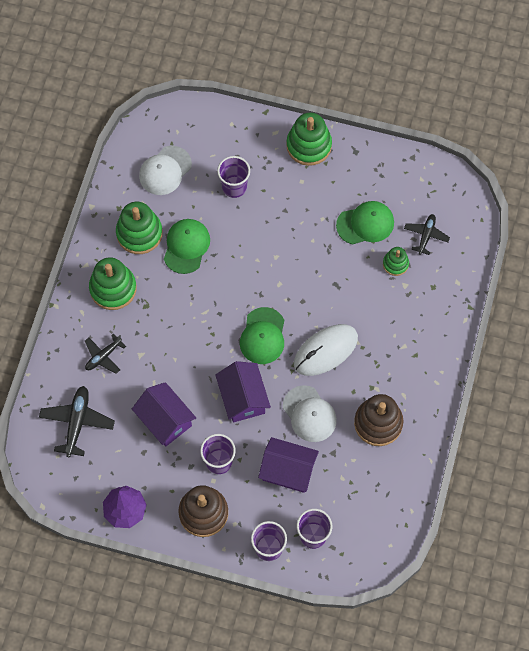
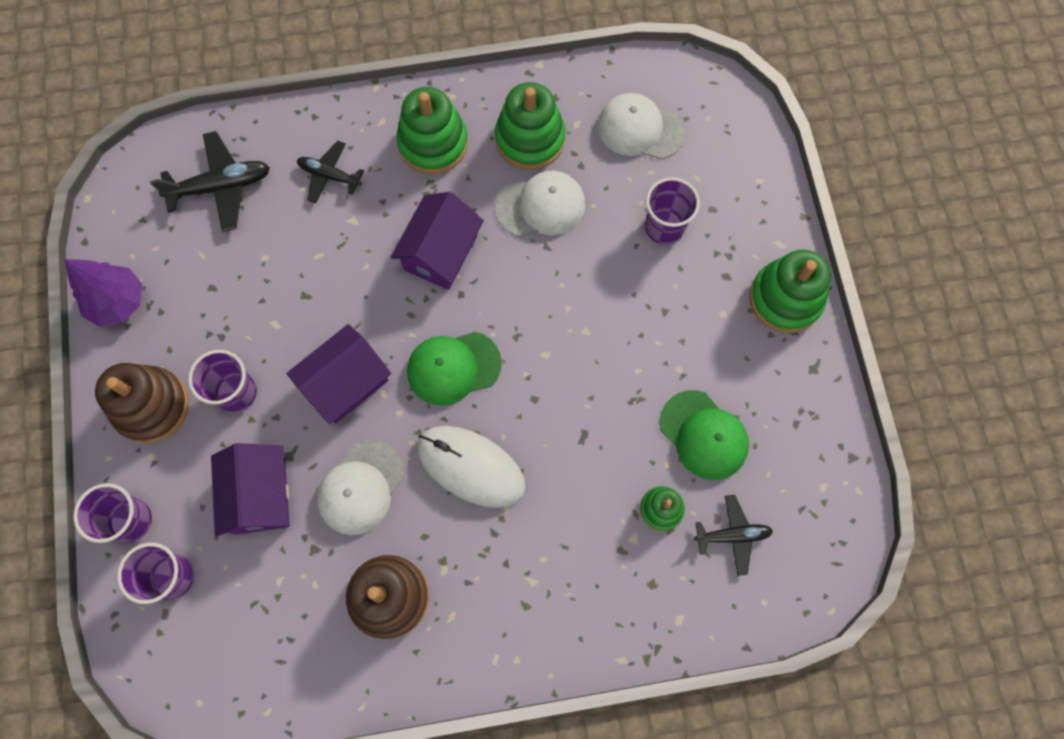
camera: 65 degrees right, 5 degrees up
(165, 420) = (269, 294): purple house -> purple house (440, 253)
(186, 246) = (541, 206): green cap -> white cap

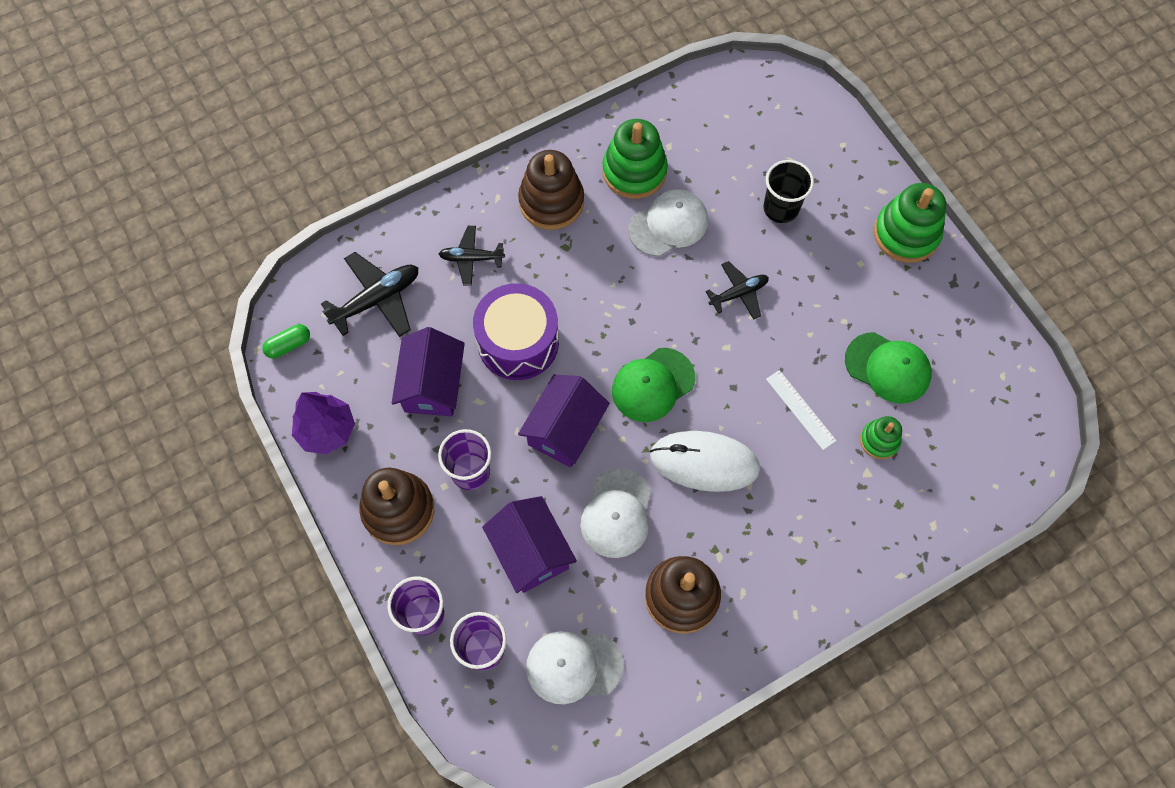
camera: 20 degrees left, 5 degrees down
(118, 204) = (289, 345): none -> green capsule
(338, 277) = (518, 342): none -> purple drum
(433, 143) = (551, 201): green stacking toy -> brown stacking toy
(440, 253) = (599, 292): purple house -> purple house (432, 385)
(593, 447) = (800, 409): none -> white ruler
(640, 129) = (725, 133): white cap -> white cap (573, 666)
(664, 227) = (781, 208): purple cup -> black cup
(732, 535) = (946, 441): black plane -> black plane (738, 293)

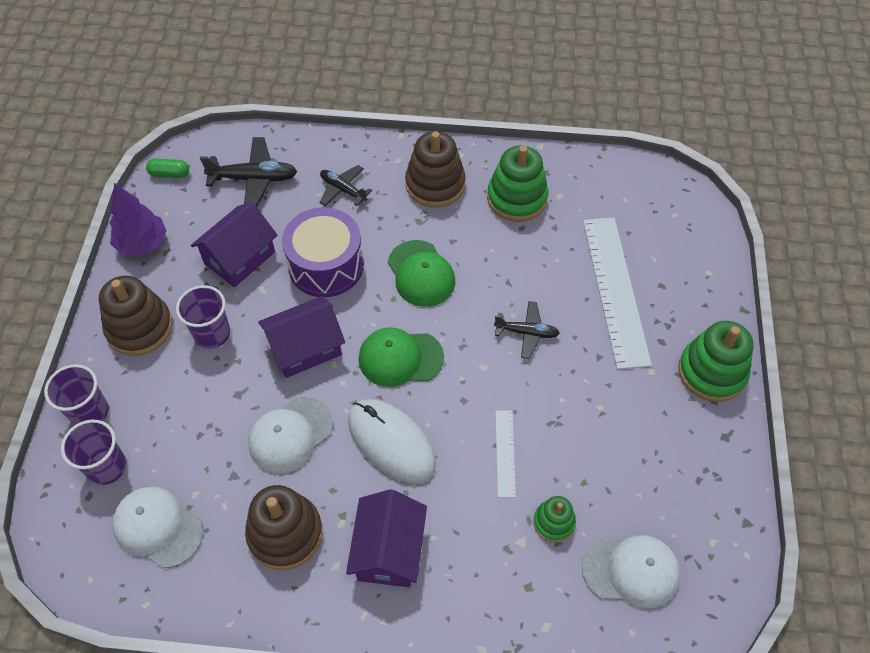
camera: 35 degrees right, 10 degrees down
(531, 552) = (203, 420): purple house -> purple house (388, 550)
(668, 224) = (512, 250): white cap -> white cap (631, 571)
(781, 208) = (615, 290): black cup -> white ruler
(888, 368) = (609, 468): green cap -> green cap (421, 273)

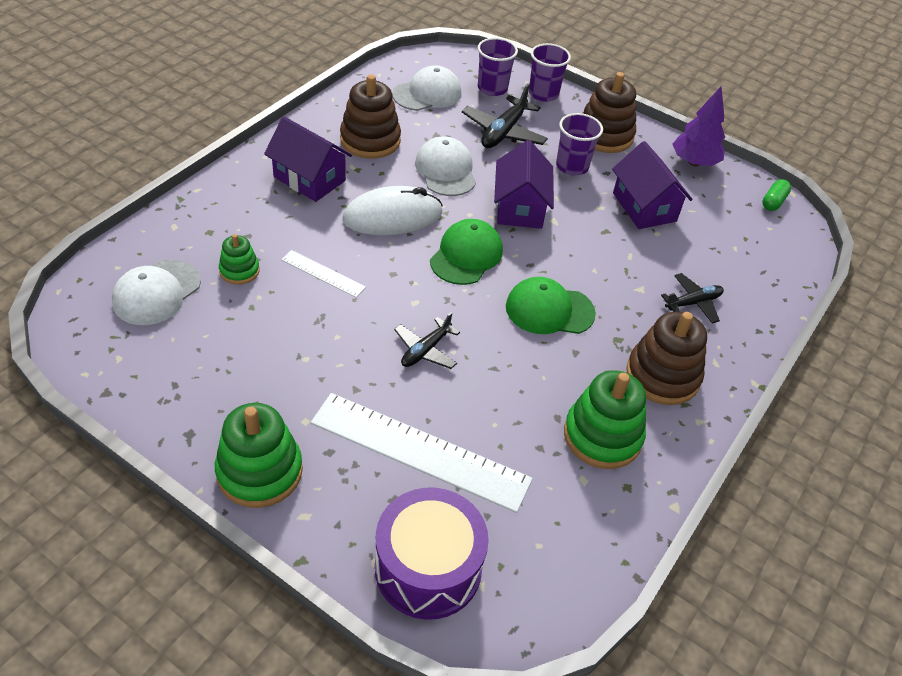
camera: 115 degrees right, 10 degrees down
(253, 179) = (740, 249): black plane -> black plane (504, 132)
(326, 265) = (601, 253): purple drum -> purple drum (428, 568)

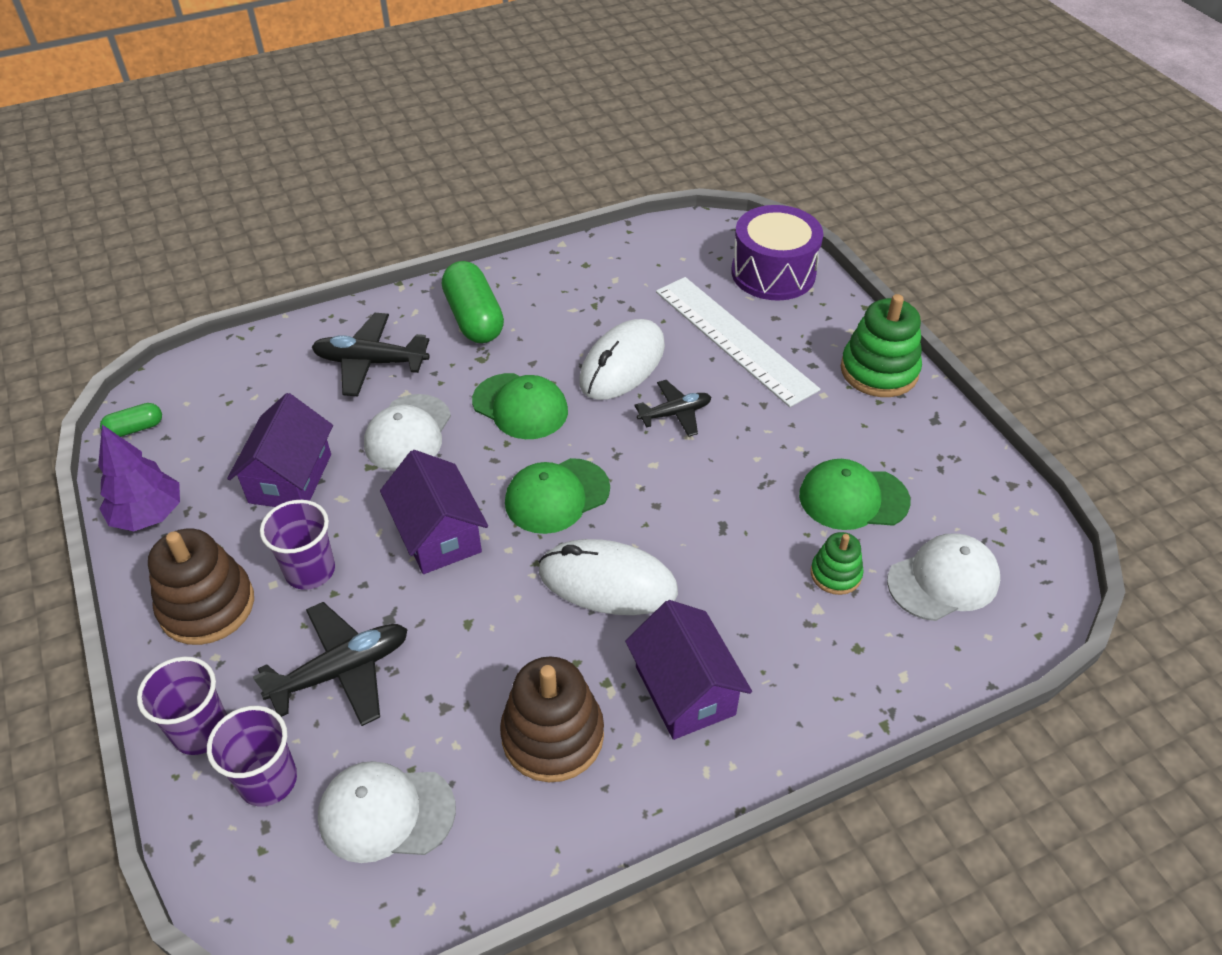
camera: 145 degrees left, 0 degrees up
(244, 330) = (853, 498): none -> green cap
(323, 273) = (737, 534): white ruler -> none
(446, 170) = (484, 630): white cap -> white cap (408, 433)
(501, 380) = (622, 364): none -> white mouse
(520, 207) = (438, 535): purple house -> purple house turned 60 degrees counterclockwise
(602, 436) = (572, 298): green stacking toy -> none
(662, 376) = (474, 318): brown stacking toy -> green capsule
(693, 303) = (371, 362): black plane -> black plane, size x1.56

